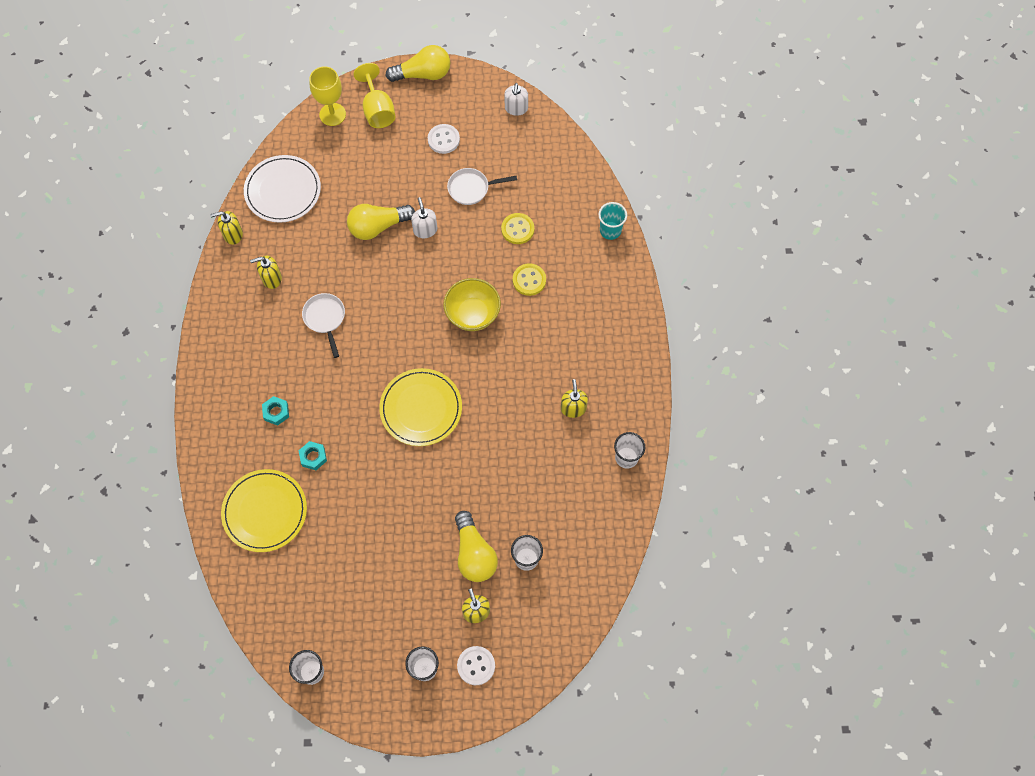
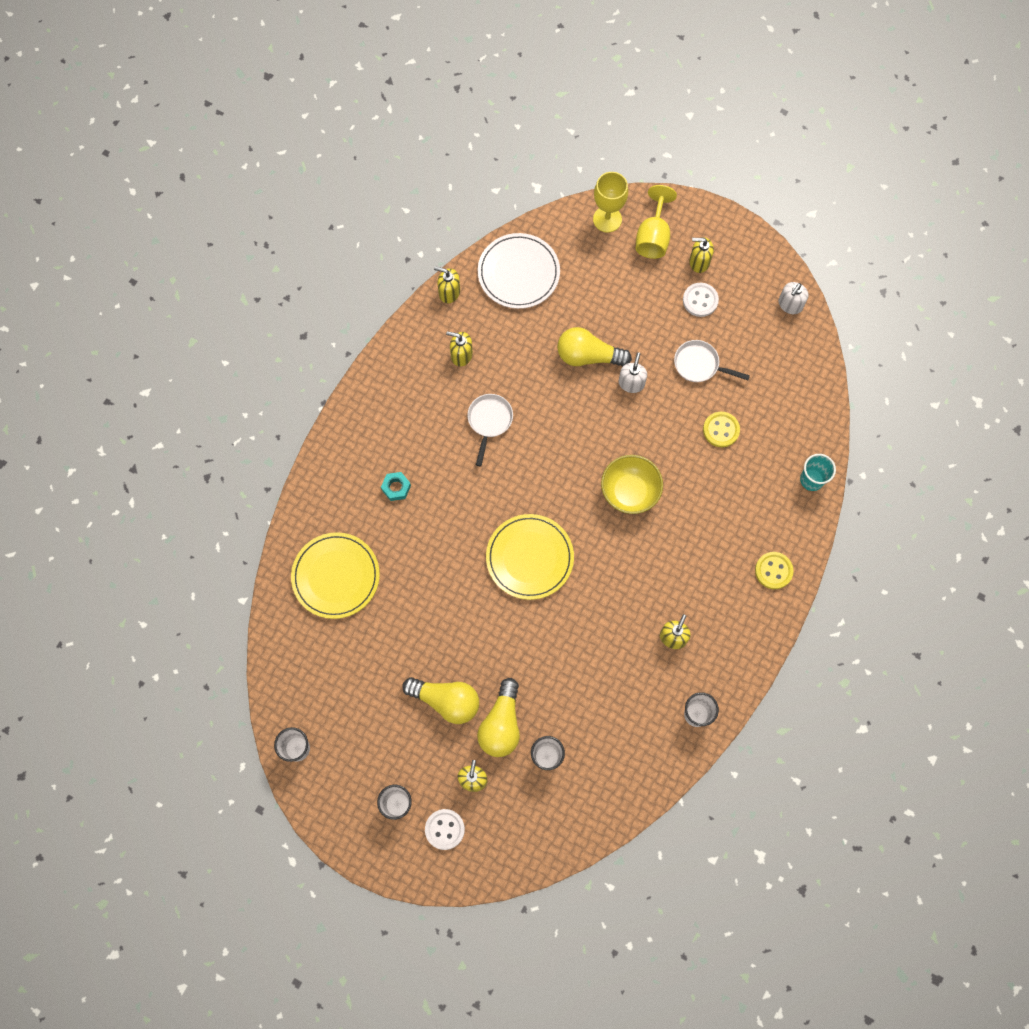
camera: 30 degrees right, 5 degrees up
(313, 457) = (406, 549): turquoise nut -> none
(423, 74) = (718, 222): yellow light bulb -> yellow light bulb (446, 701)
(425, 111) = (699, 262): none -> yellow soap dispenser
(529, 280) = (703, 487): yellow button -> yellow button (773, 571)

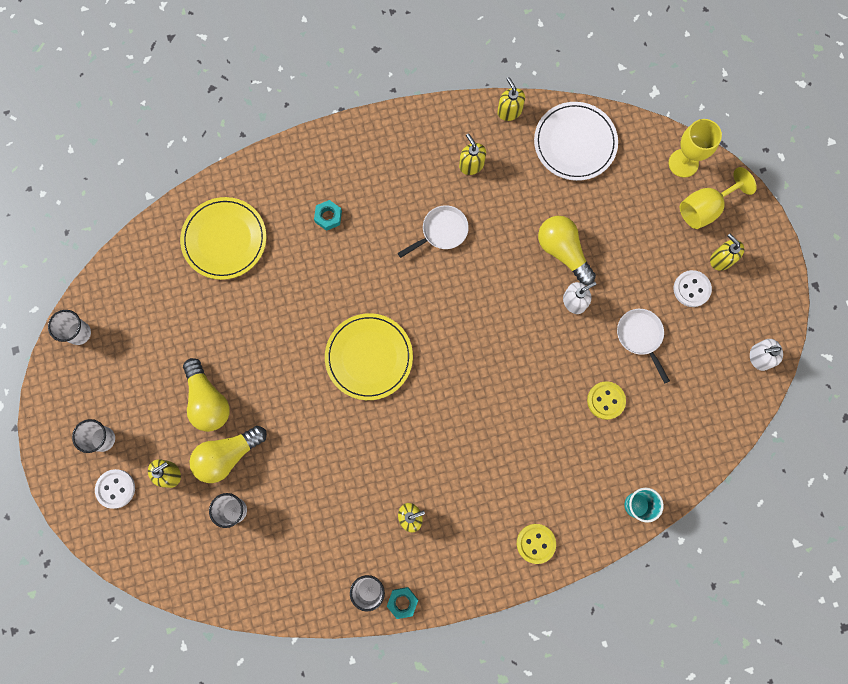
camera: 45 degrees right, 5 degrees up
(629, 492) = (489, 380): yellow bowl -> none
(727, 699) = (402, 602): none -> turquoise nut

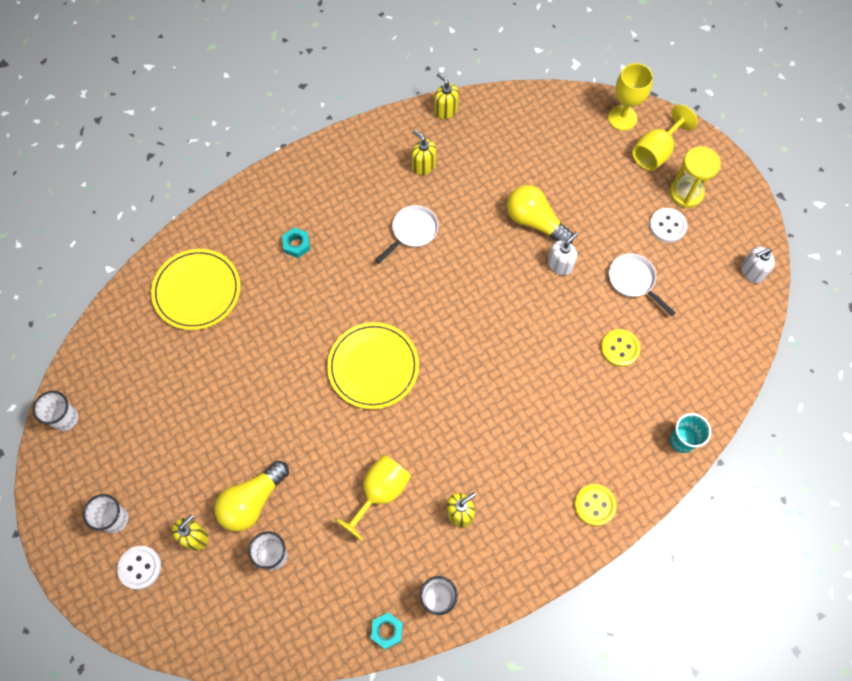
camera: 15 degrees left, 10 degrees down
(208, 400) = (218, 451): yellow light bulb -> none
(343, 478) = (380, 492): none -> yellow goblet
(402, 602) = (476, 603): turquoise nut -> turquoise nut (387, 631)
(575, 143) = (516, 123): white plate -> none
(721, 259) = (686, 193): yellow soap dispenser -> yellow hourglass

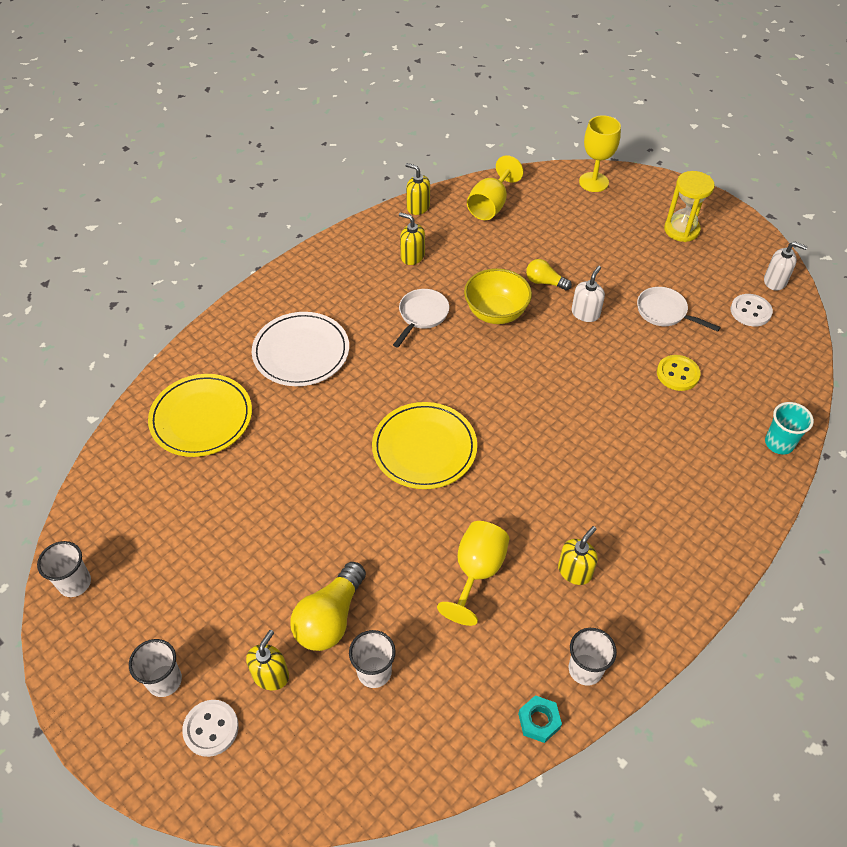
camera: 15 degrees left, 15 degrees down
(296, 245) = (301, 352): turquoise nut -> white plate
(479, 245) = (496, 313): none -> yellow bowl
(535, 222) = (544, 282): yellow light bulb -> yellow light bulb, size x0.58
(594, 505) = (717, 527): yellow button -> none
(655, 152) = (637, 203): yellow goblet -> yellow goblet (490, 205)
(667, 226) = (676, 260): white button -> white button (750, 311)
(752, 272) = (775, 281): white soap dispenser -> white soap dispenser turned 120 degrees counterclockwise

